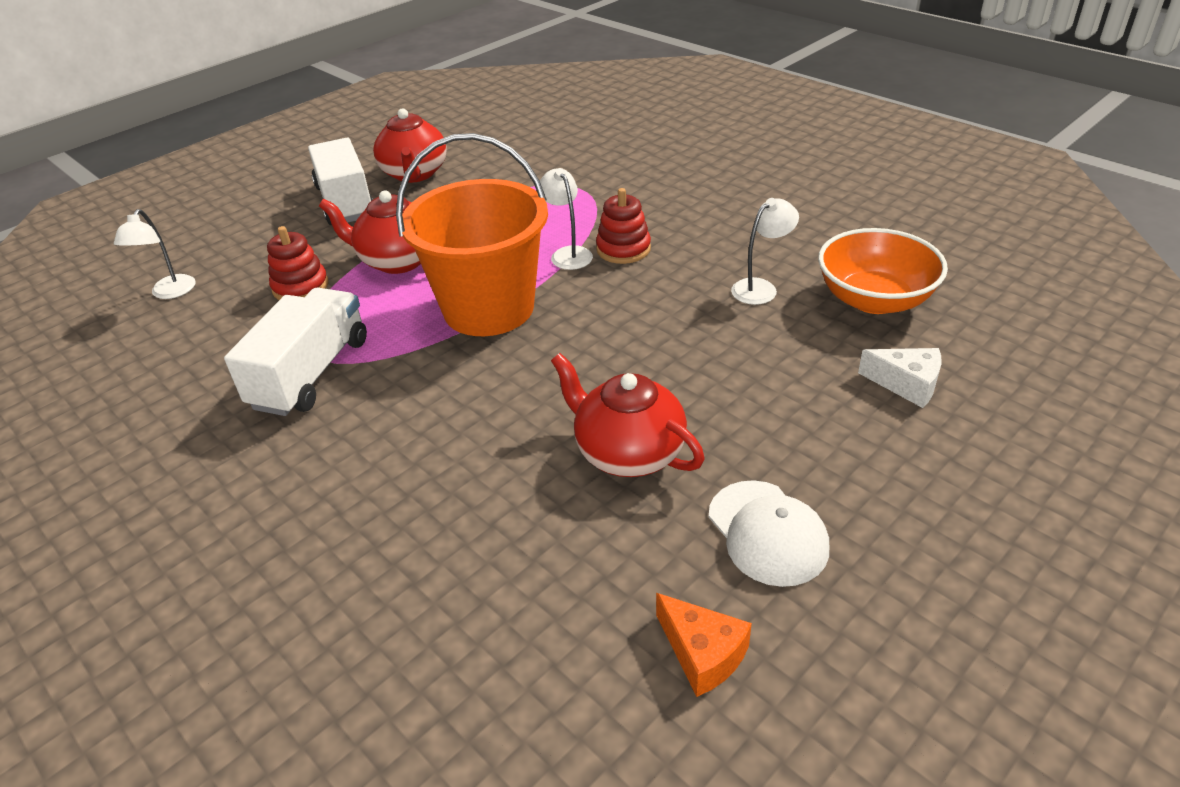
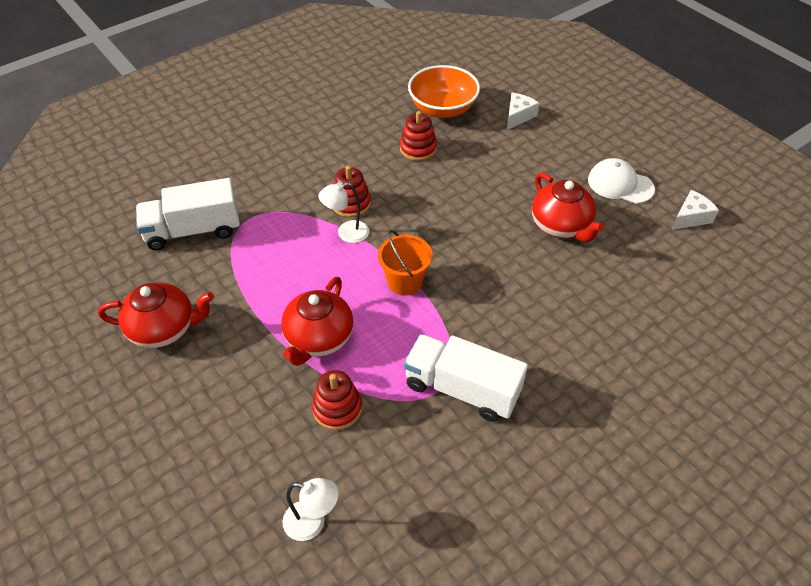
camera: 85 degrees left, 10 degrees up
(345, 202) = (194, 384): white truck -> white truck (193, 230)
(488, 308) = (405, 281): orange bucket -> orange bucket, size x0.52
(628, 452) = (561, 226): red teapot -> red teapot turned 75 degrees counterclockwise
(702, 653) = (690, 217): orange cheese -> white cheese
(761, 288) = (418, 149): white lamp -> red stacking toy
(767, 533) = (620, 184): white cap -> white cap turned 135 degrees counterclockwise

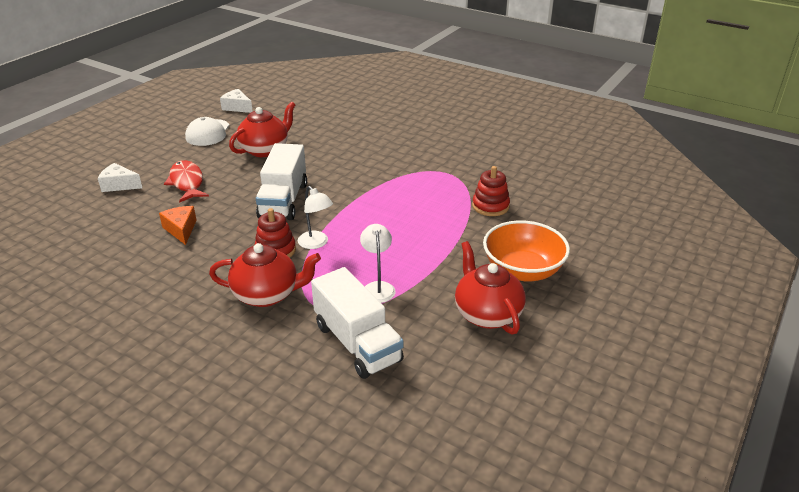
camera: 110 degrees left, 15 degrees down
(312, 523) = (573, 196): white lamp -> white lamp (378, 287)
(318, 339) = (439, 228): red teapot -> red teapot (267, 294)
(405, 281) = (357, 203): orange bucket -> none
(418, 149) = (181, 230): red stacking toy -> orange cheese
(442, 109) = (110, 228): orange bowl -> orange bowl (522, 270)
(462, 389) = (439, 165): white truck -> white truck (283, 200)
(505, 159) = (187, 182): none -> red fish

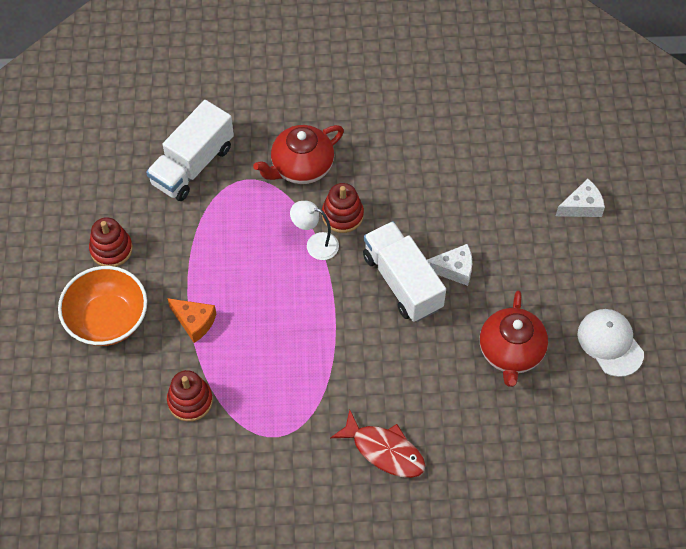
camera: 145 degrees right, 25 degrees up
(181, 230) = (450, 189): orange cheese -> orange cheese (194, 322)
(187, 182) = (524, 249): red fish -> red fish (384, 451)
(237, 107) = (644, 419): white cheese -> white cheese (453, 269)
(357, 343) = (192, 165): white truck -> white truck turned 75 degrees counterclockwise
(378, 287) = (219, 226): white lamp -> none
(487, 314) = (111, 249): red teapot -> red stacking toy

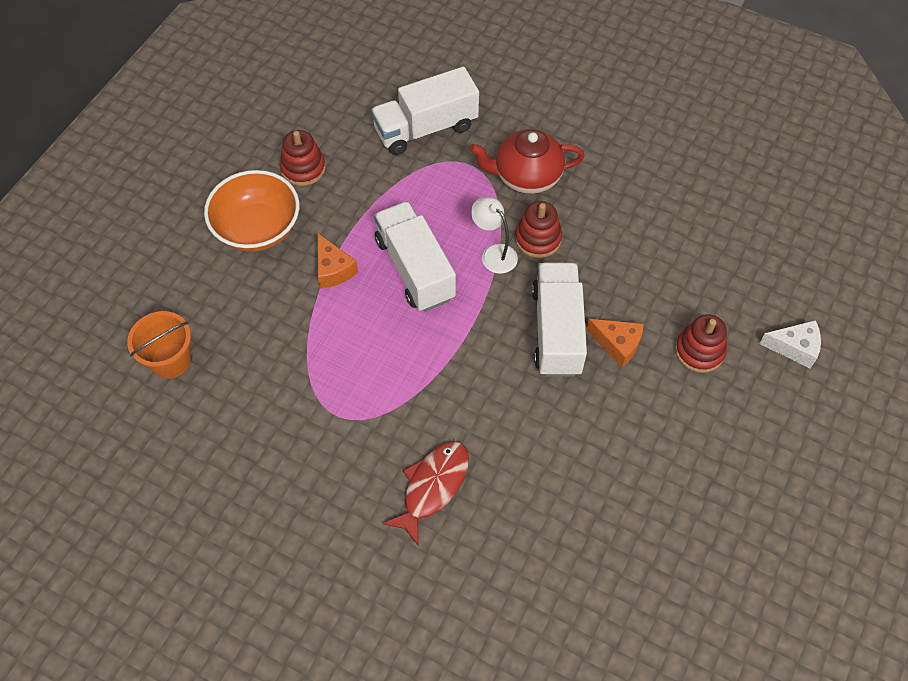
camera: 30 degrees right, 0 degrees up
(110, 465) = (171, 360): none -> orange bucket
(190, 401) = (281, 340): red stacking toy -> red stacking toy (699, 351)
(260, 288) = (415, 269): none -> white truck
(384, 451) = (433, 487): red fish -> red fish turned 120 degrees counterclockwise
(453, 269) = (617, 344): white cheese -> orange cheese
(511, 352) = (625, 457): red teapot -> none
(610, 343) = (741, 504): white cap -> none

